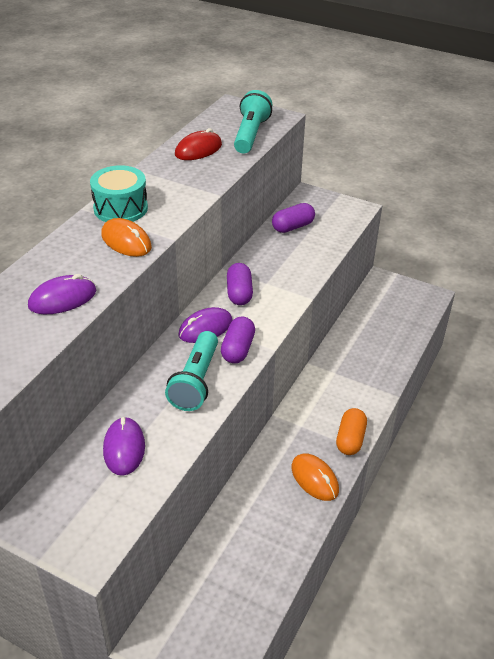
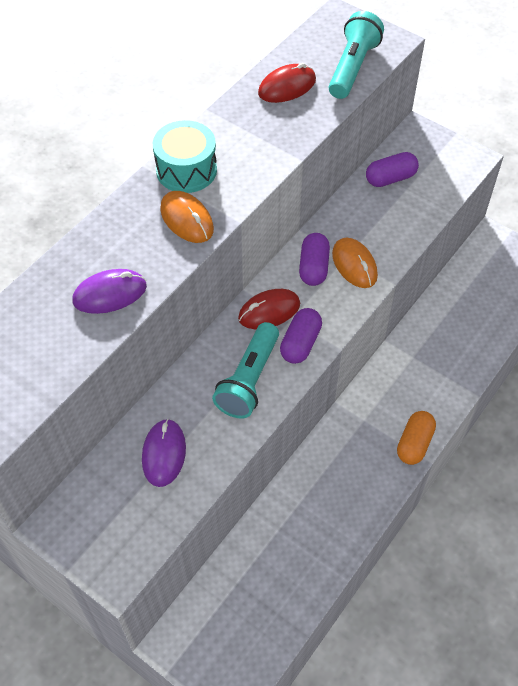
camera: 10 degrees right, 15 degrees up
(205, 328) = (269, 311): purple mouse -> red mouse
(314, 479) = (367, 486): orange mouse -> orange mouse (354, 265)

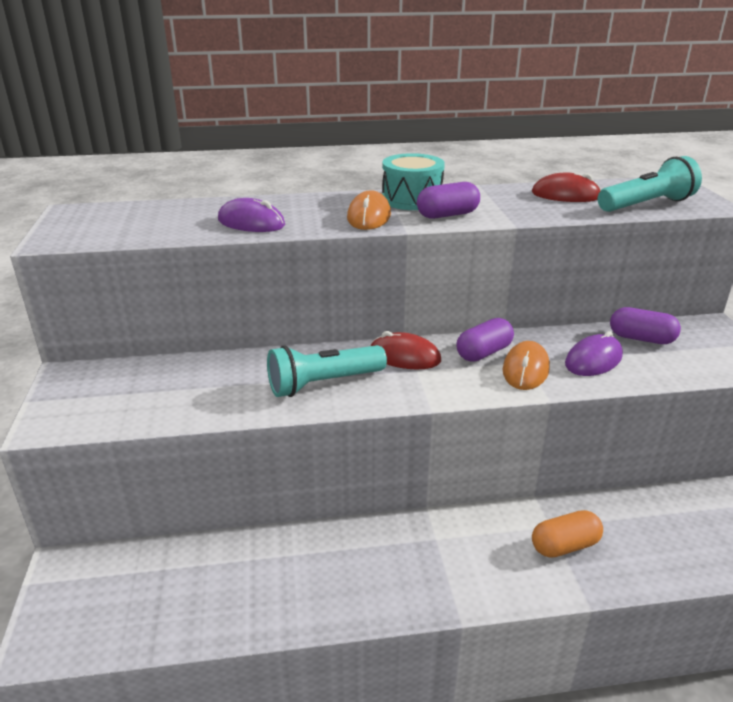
camera: 45 degrees right, 25 degrees down
(164, 454) = (193, 384): purple mouse -> purple mouse (593, 360)
(300, 343) = (400, 388): purple capsule -> purple capsule (447, 215)
(414, 443) = (463, 594): orange capsule -> orange capsule (564, 545)

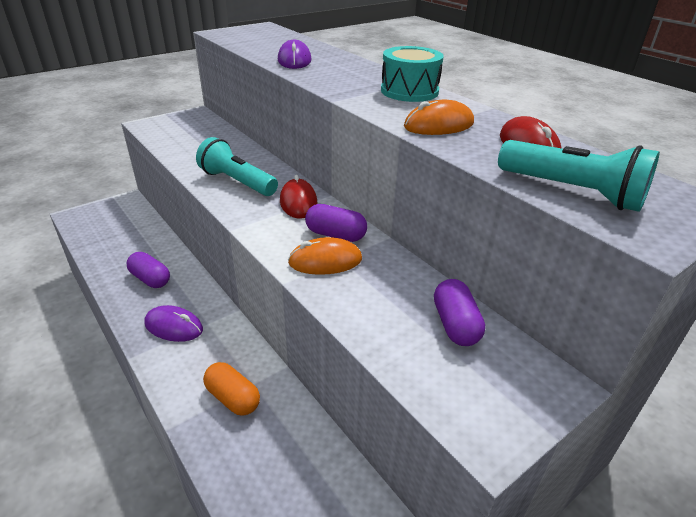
camera: 60 degrees right, 5 degrees up
(369, 216) = (349, 85): orange mouse -> orange mouse (438, 125)
(447, 215) = (390, 107): purple capsule -> purple capsule (150, 279)
(593, 360) = (377, 297): purple mouse -> purple mouse (174, 326)

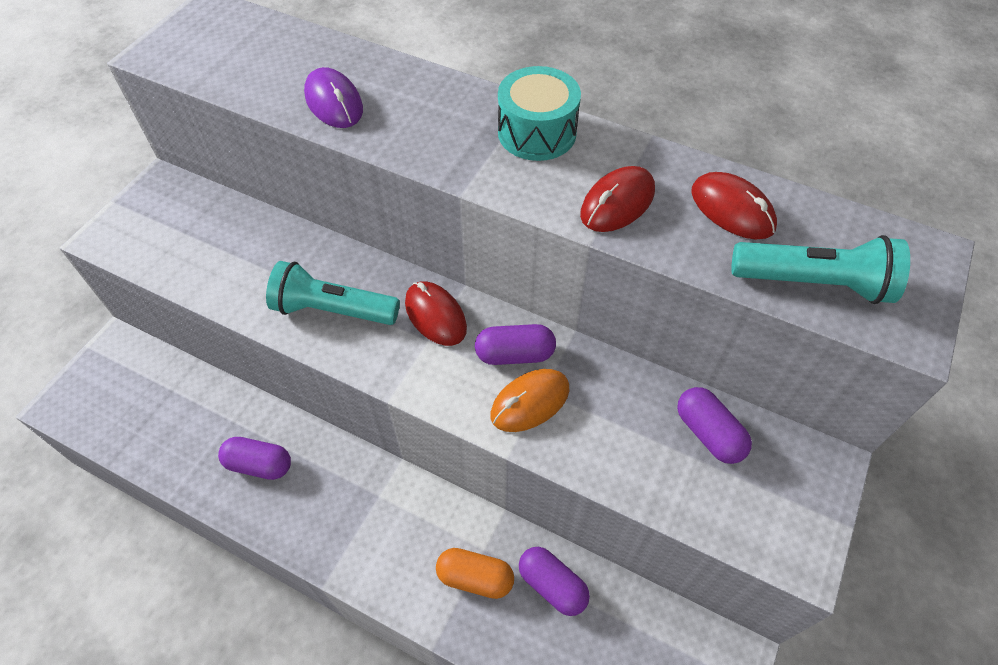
camera: 25 degrees left, 20 degrees up
(174, 326) = (342, 519): purple mouse -> none
(286, 429) = (552, 585): none -> purple capsule
(438, 125) = (617, 203): orange mouse -> red mouse

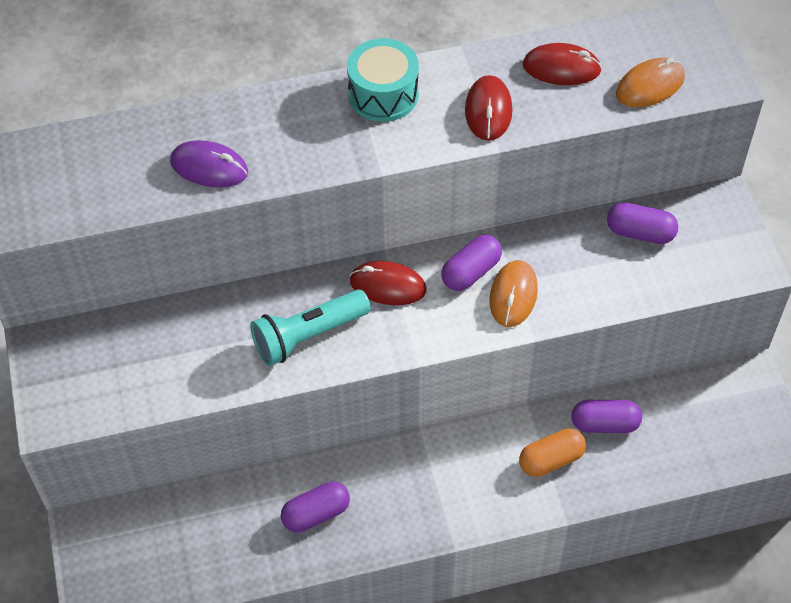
camera: 40 degrees left, 0 degrees up
(814, 283) = (650, 86): turquoise flashlight -> orange mouse

